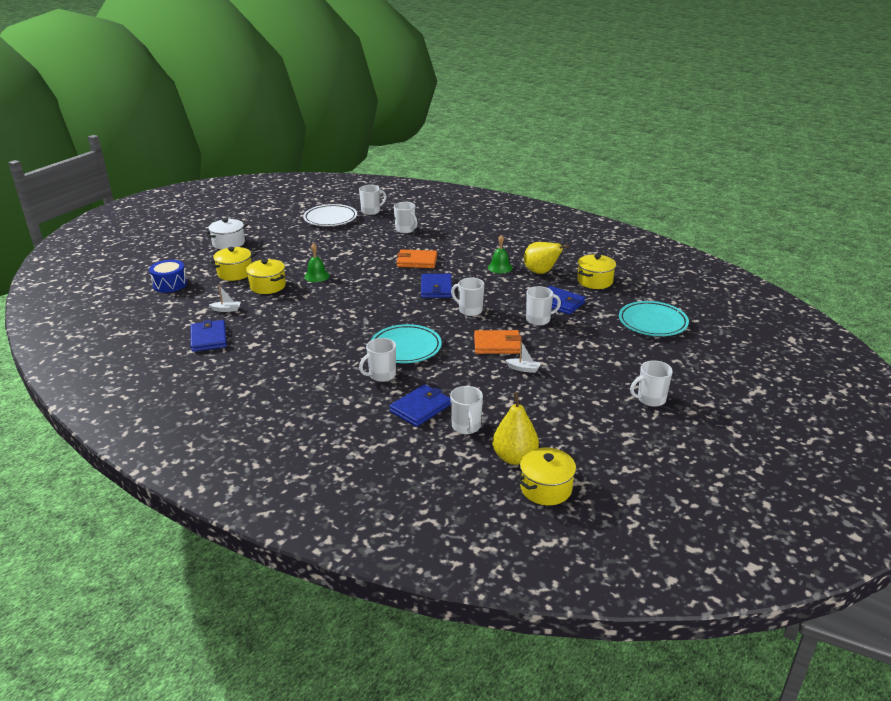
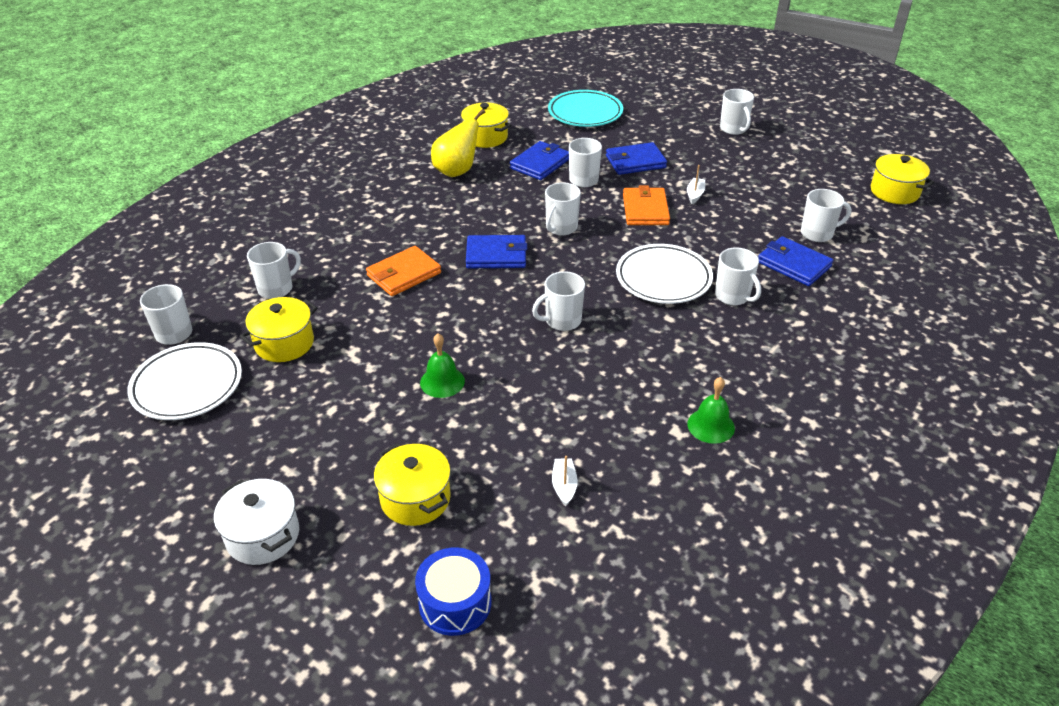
camera: 90 degrees left, 10 degrees up
(209, 338) = (666, 492): blue wallet -> blue wallet (635, 162)
(268, 286) = (475, 441): yellow pot -> yellow pot (284, 343)
(363, 310) = (562, 321): none -> white mug
(406, 348) = (663, 278): turquoise plate -> white plate
(417, 261) = (404, 274): orange wallet -> orange wallet turned 45 degrees clockwise
(500, 267) = (437, 201): green bell -> green bell (711, 425)
(514, 457) = (857, 206): yellow pear -> none

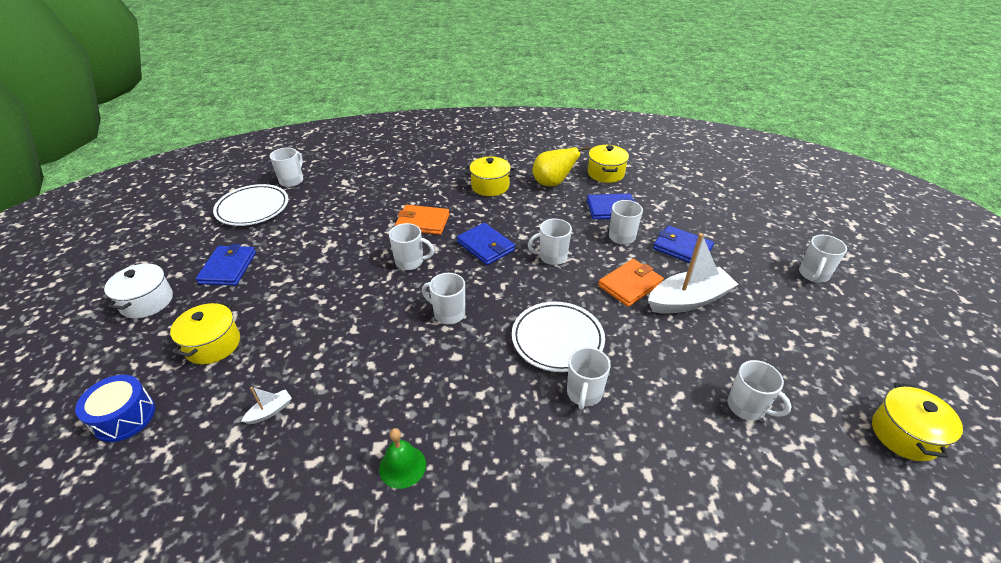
camera: 50 degrees right, 0 degrees up
(276, 288) = (361, 189): white mug -> white mug (410, 262)
(284, 343) = (315, 218): yellow pot -> yellow pot (490, 186)
(442, 381) = (333, 294): green bell -> none
(585, 113) = (702, 195): turquoise plate -> none
(695, 194) = (688, 300): white boat -> white boat, size x2.36
(794, 264) = (678, 413): blue wallet -> blue wallet (228, 268)

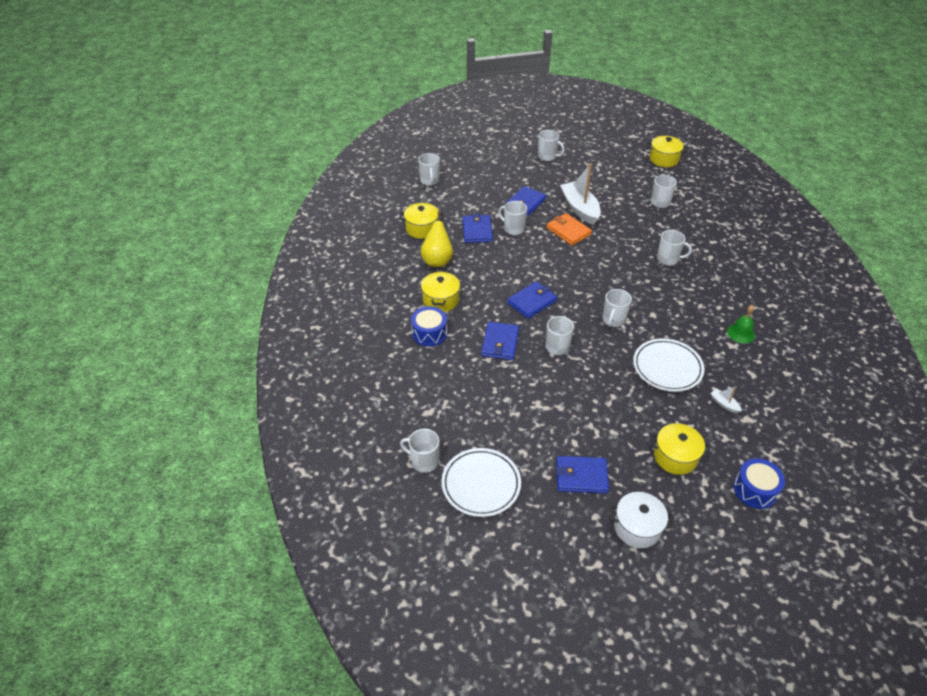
camera: 90 degrees left, 5 degrees up
(423, 222) = (500, 343): orange wallet -> blue wallet
(443, 180) = (429, 333): none -> blue drum
(552, 257) = (542, 266): white mug -> white mug (430, 181)
(557, 339) = (627, 267): white plate -> white plate (667, 368)

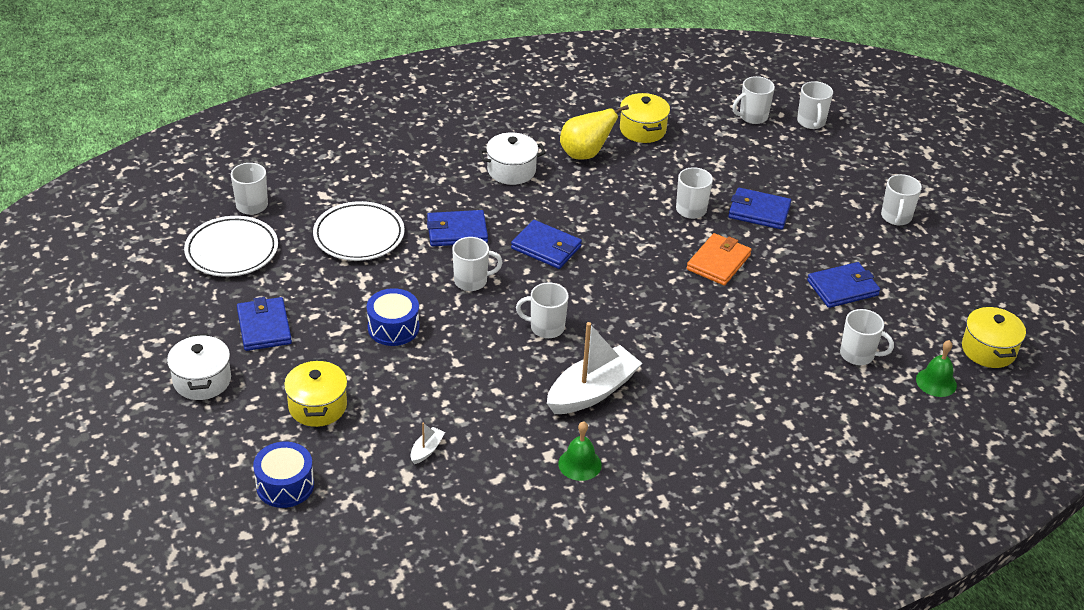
camera: 70 degrees right, 5 degrees down
(429, 333) = (449, 172): blue drum -> blue drum (393, 328)
(441, 300) = (511, 170): yellow pot -> white pot
(477, 231) = (667, 177): blue wallet -> blue wallet (842, 288)
(580, 208) = (781, 267): white boat -> white boat (592, 391)
(667, 368) = (474, 388): white plate -> white plate (359, 236)
(668, 259) = (712, 374): white mug -> white mug (811, 122)
(686, 183) = (936, 382): none -> green bell

